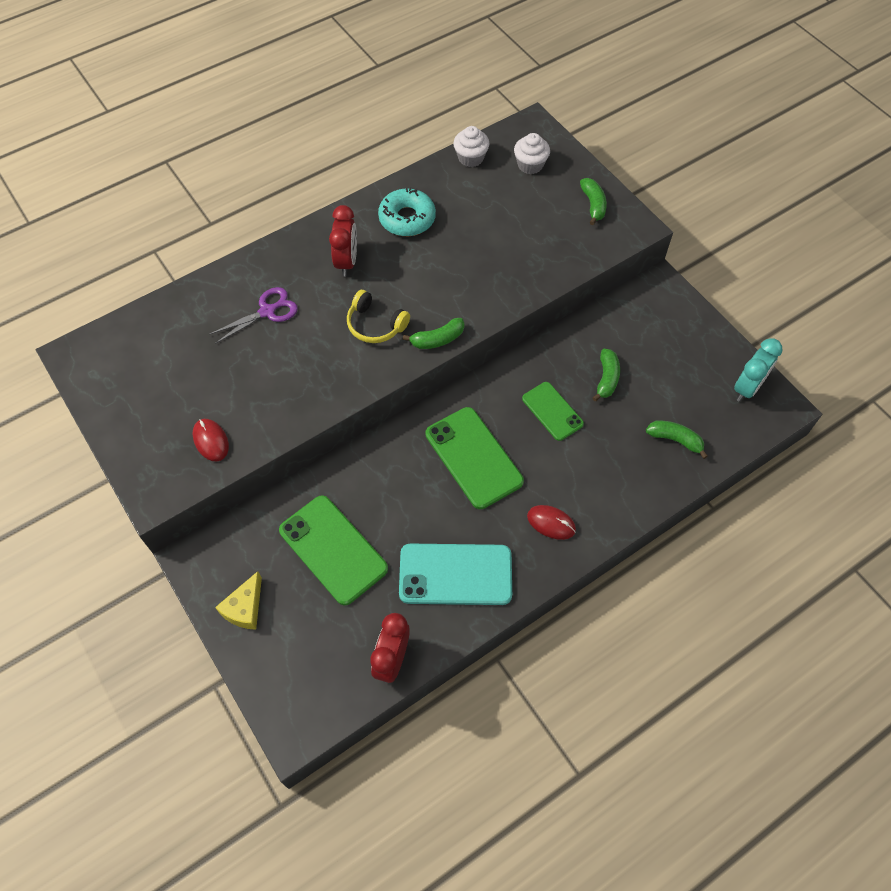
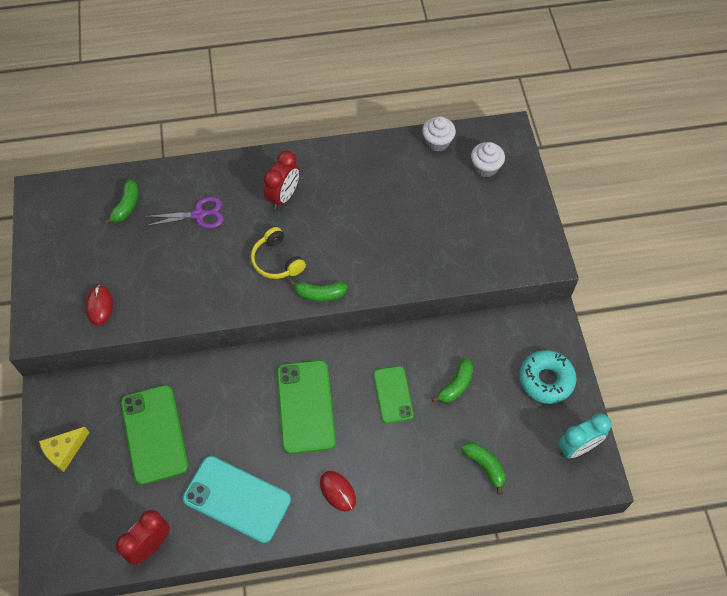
camera: 25 degrees right, 0 degrees up
(407, 219) = (353, 177): turquoise donut -> turquoise donut (546, 380)
(593, 205) = (520, 225): green banana -> green banana (126, 206)

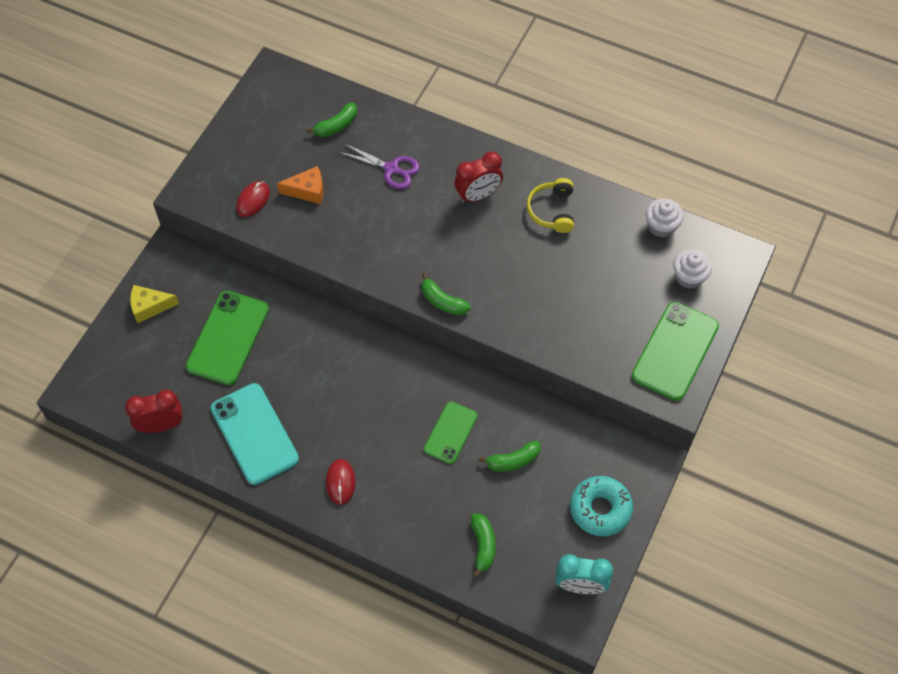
camera: 35 degrees right, 0 degrees up
(141, 271) = (307, 190): none -> orange cheese
(277, 261) = (428, 249): yellow headphones -> yellow headphones (552, 210)
(305, 406) = (367, 394): green phone -> green phone (675, 351)

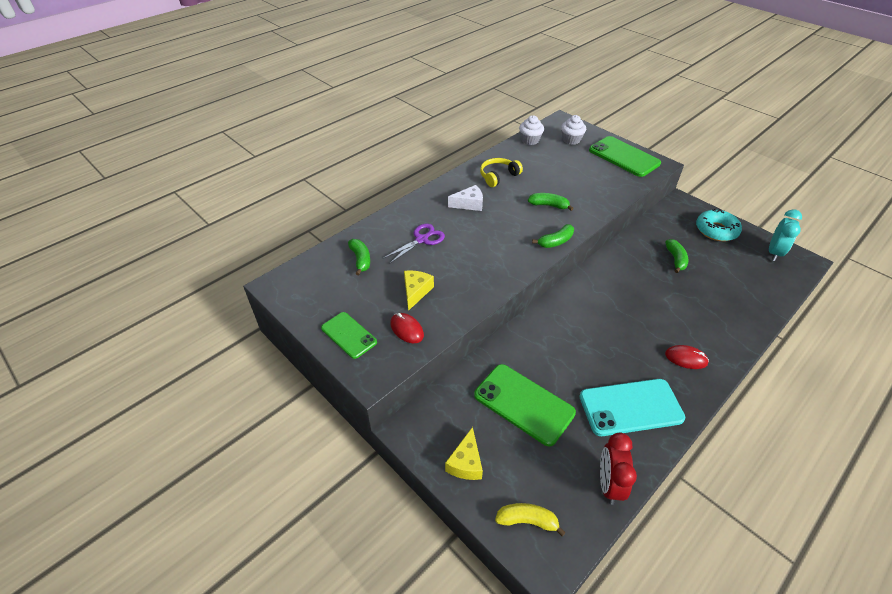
camera: 70 degrees left, 15 degrees down
(108, 367) = (527, 521): none -> yellow banana
(307, 190) = (416, 291): orange cheese -> yellow cheese
(450, 433) = (648, 284): green phone -> green phone (349, 335)
(478, 195) = (469, 204): red clock -> white cheese
(483, 546) = (744, 290): green banana -> green banana (549, 205)
(552, 210) = (498, 176): yellow headphones -> yellow headphones turned 120 degrees clockwise

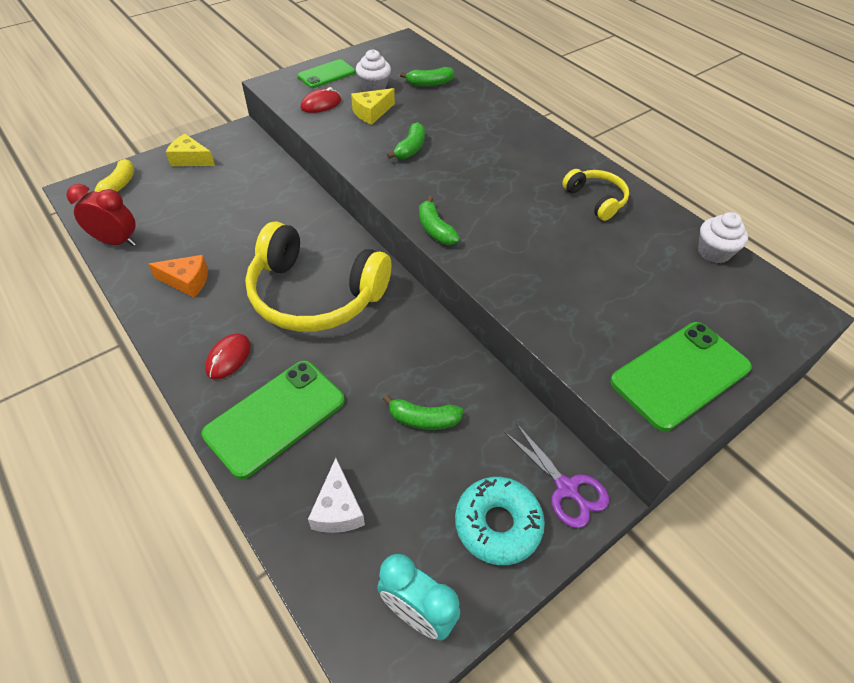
camera: 95 degrees right, 5 degrees up
(416, 291) = (371, 113): yellow cheese -> yellow cheese turned 120 degrees clockwise
(421, 240) = (456, 122): purple scissors -> purple scissors (566, 488)
(469, 204) = (526, 165): white cheese -> white cheese (338, 509)
(523, 404) = (231, 202): green phone -> green phone (275, 417)
(549, 205) = (520, 239): green banana -> green banana (410, 148)
(571, 140) = (729, 308): white cupcake -> white cupcake (374, 87)
(607, 322) = (315, 294): none -> yellow headphones
(630, 407) = (187, 281): turquoise phone -> orange cheese

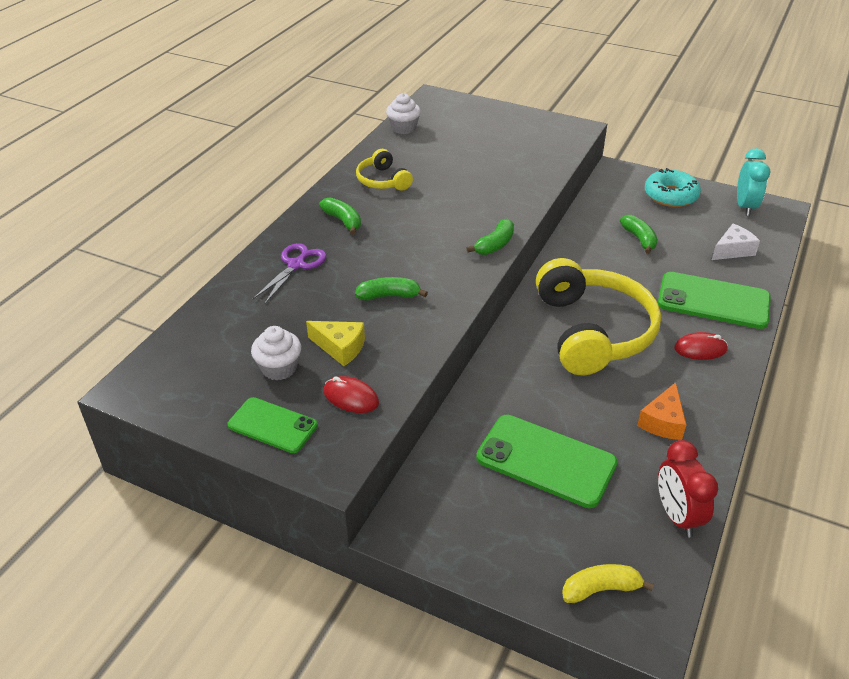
camera: 115 degrees left, 10 degrees down
(187, 281) = (663, 421): orange cheese -> orange cheese turned 135 degrees counterclockwise
(190, 159) = (493, 546): yellow cheese -> none
(429, 83) = (241, 326): green banana -> green banana (343, 221)
(566, 488) = (622, 179): purple scissors -> purple scissors (296, 265)
(595, 200) = (383, 180): yellow headphones -> yellow headphones turned 60 degrees counterclockwise
(680, 374) = (532, 127): green phone -> green phone (546, 461)

